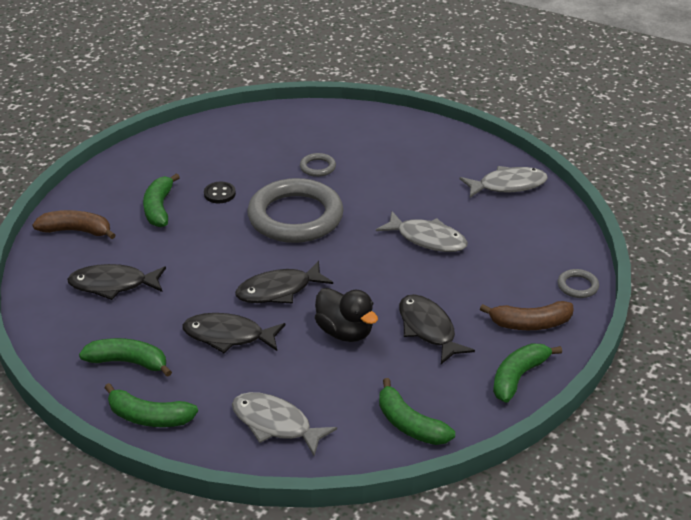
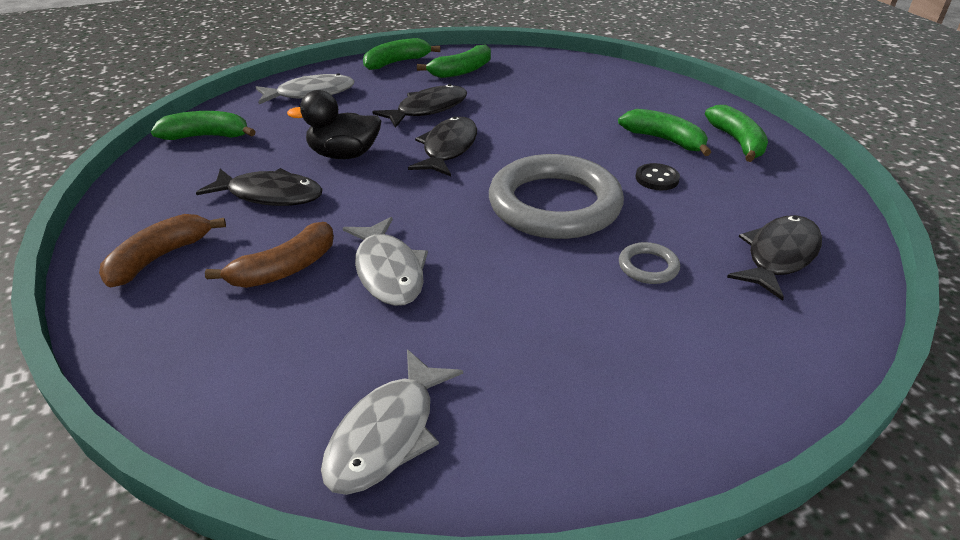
camera: 130 degrees right, 0 degrees up
(76, 231) = (668, 97): brown banana -> brown banana (285, 269)
(113, 285) = (564, 90): black fish -> black fish (779, 256)
(427, 239) = (388, 271): grey fish -> grey fish turned 90 degrees counterclockwise
(518, 377) = (133, 208): green banana -> green banana (737, 142)
(577, 286) = (126, 336): grey ring -> none

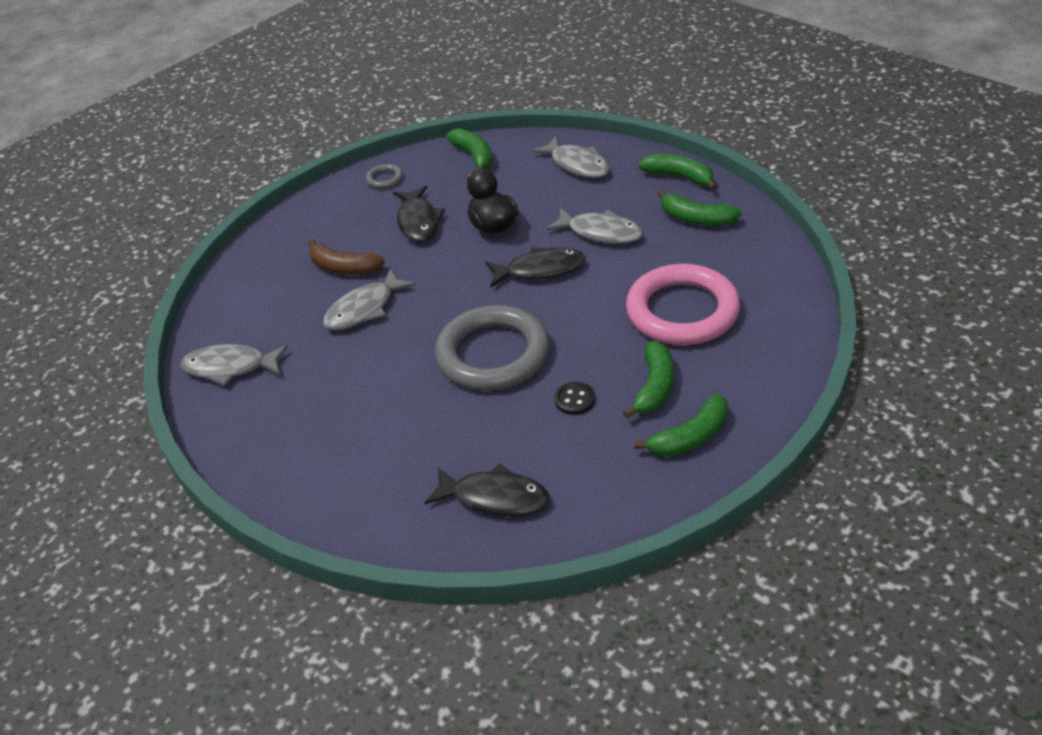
camera: 70 degrees right, 5 degrees up
(159, 258) = (328, 218): brown banana -> none
(428, 109) = (600, 232): black fish -> grey fish
(575, 105) = (682, 311): none -> pink ring
(648, 267) = (437, 427): grey ring -> grey ring (385, 179)

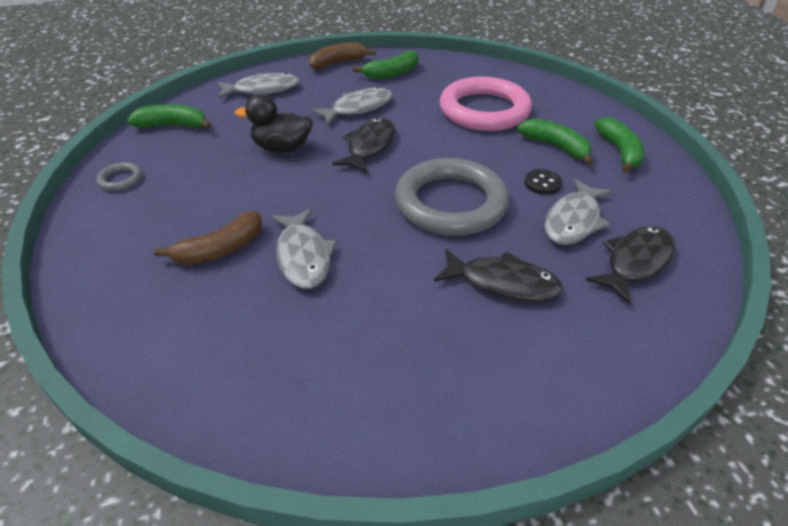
camera: 65 degrees left, 0 degrees up
(230, 367) = (282, 400): grey fish -> grey fish (574, 221)
(418, 222) = (217, 182): black fish -> black fish (503, 283)
(679, 177) = (338, 63): green banana -> brown banana

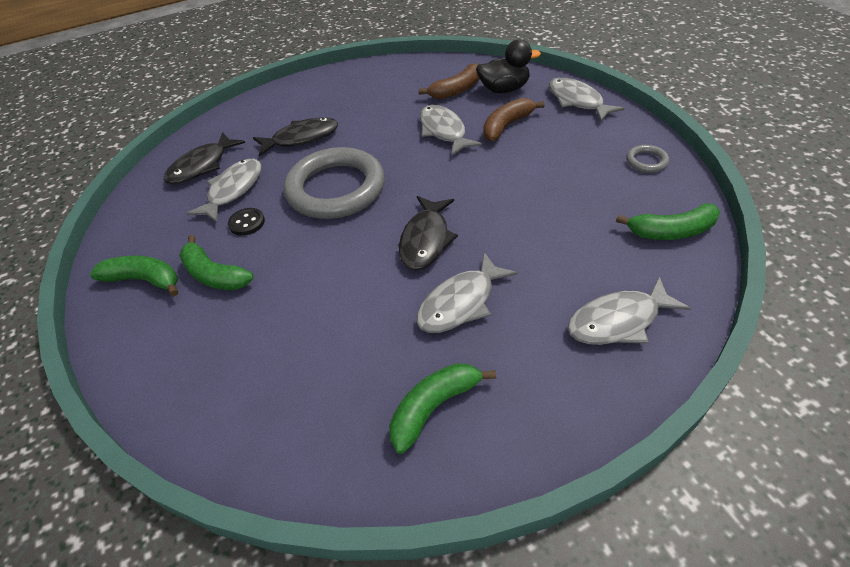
camera: 175 degrees right, 5 degrees up
(99, 271) = (577, 101): none -> grey fish
(282, 148) = (520, 221): black duck -> black duck (504, 89)
(338, 63) = (541, 427): brown banana -> brown banana (456, 90)
(484, 110) = (287, 329): pink ring -> none
(503, 283) = (301, 138): black fish -> black fish turned 150 degrees clockwise
(619, 151) = (144, 280): green banana -> green banana turned 120 degrees clockwise

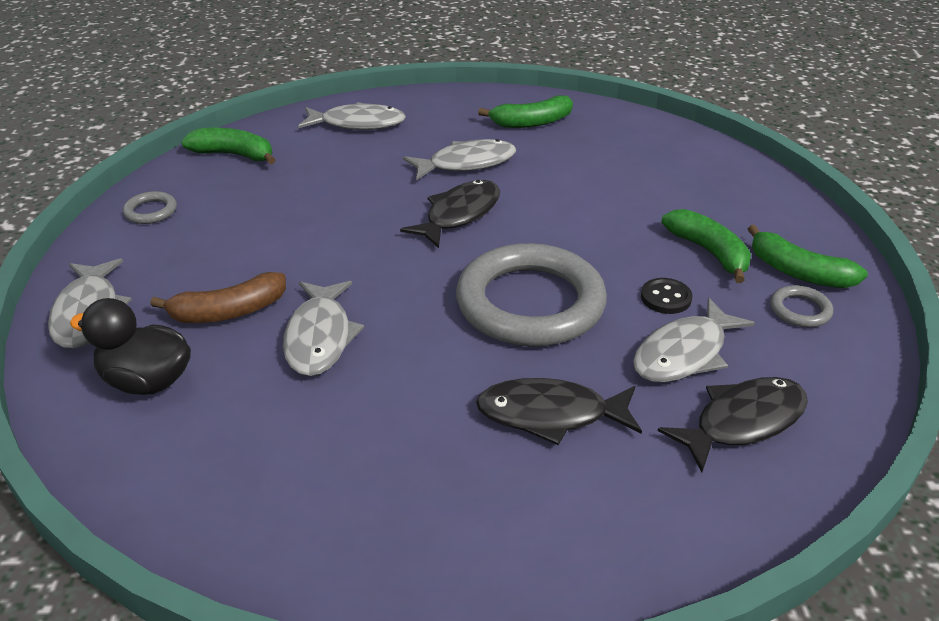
camera: 160 degrees left, 10 degrees down
(152, 245) = (800, 310): none -> grey ring
(456, 90) = (216, 415): brown banana -> none

